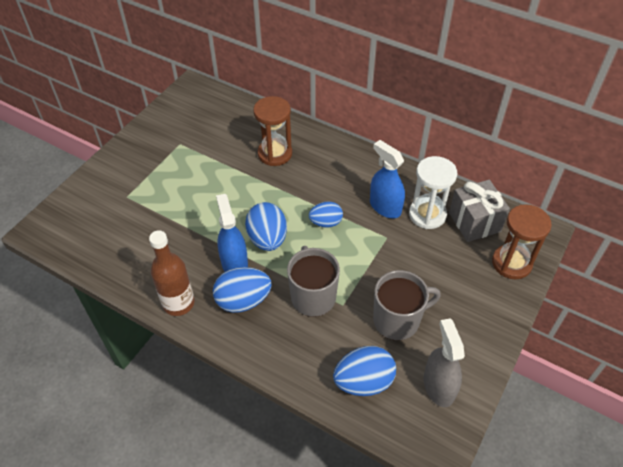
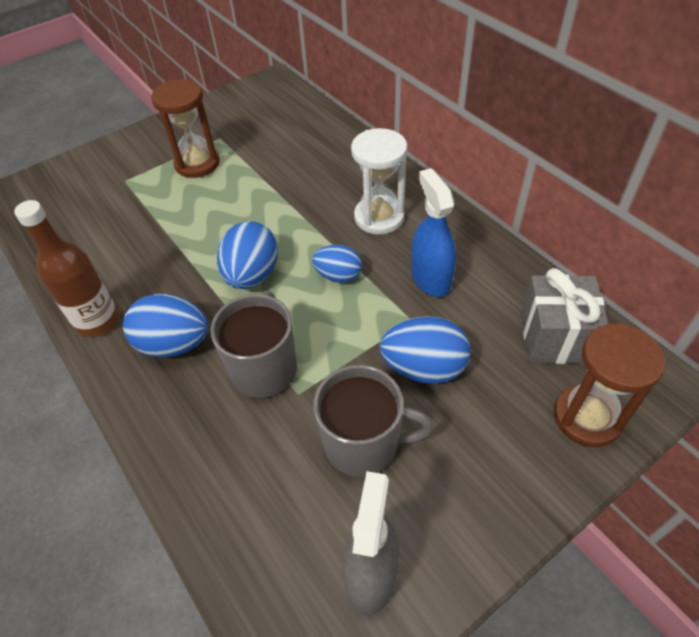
camera: 25 degrees right, 0 degrees up
(234, 263) = (193, 293): blue spray bottle -> none
(275, 154) = (323, 175): brown hourglass -> brown hourglass (197, 163)
(363, 381) = (263, 519): blue egg -> blue egg (423, 368)
(427, 214) = (486, 306): white hourglass -> white hourglass (379, 217)

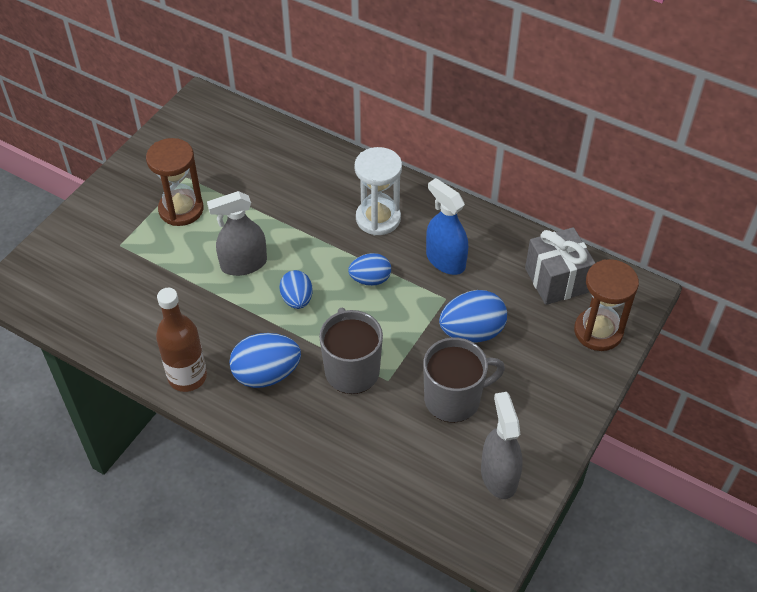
camera: 25 degrees left, 0 degrees up
(222, 226) = (243, 264): none -> grey spray bottle
(252, 275) = (297, 299): blue egg -> blue egg, size x0.65

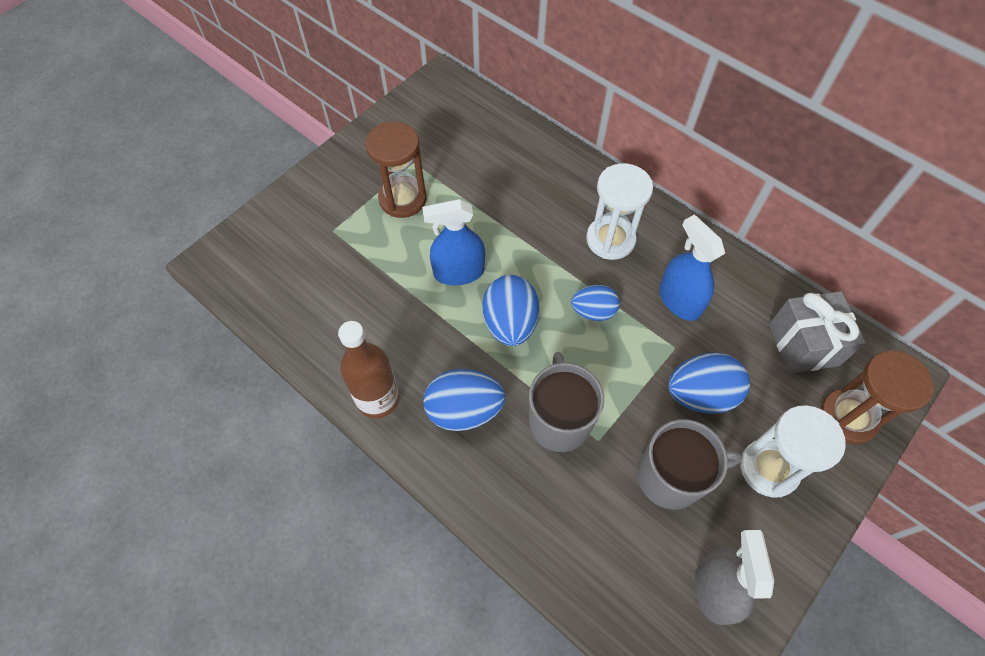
camera: 10 degrees right, 10 degrees up
(243, 264) = (458, 272): grey spray bottle -> blue spray bottle
(297, 299) = (510, 323): blue egg -> blue egg, size x1.55
(535, 380) = (769, 468): none -> white hourglass

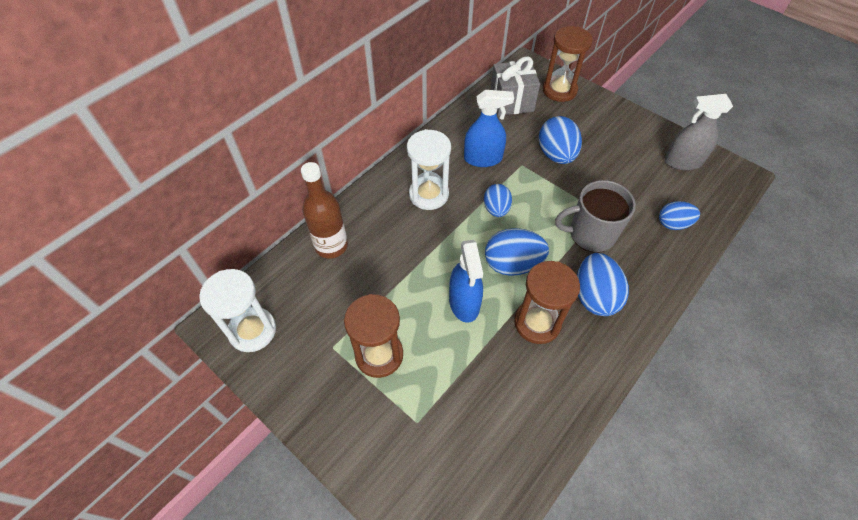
camera: 90 degrees left, 5 degrees down
(378, 399) = (596, 362): brown bottle -> brown bottle (331, 246)
(431, 342) = (537, 323): none -> brown hourglass
(583, 540) = (673, 224): none -> blue egg
(671, 477) = (618, 175): grey mug -> none
(679, 301) = (483, 159): blue spray bottle -> blue spray bottle turned 150 degrees counterclockwise
(769, 468) = (600, 129): white hourglass -> white hourglass (252, 331)

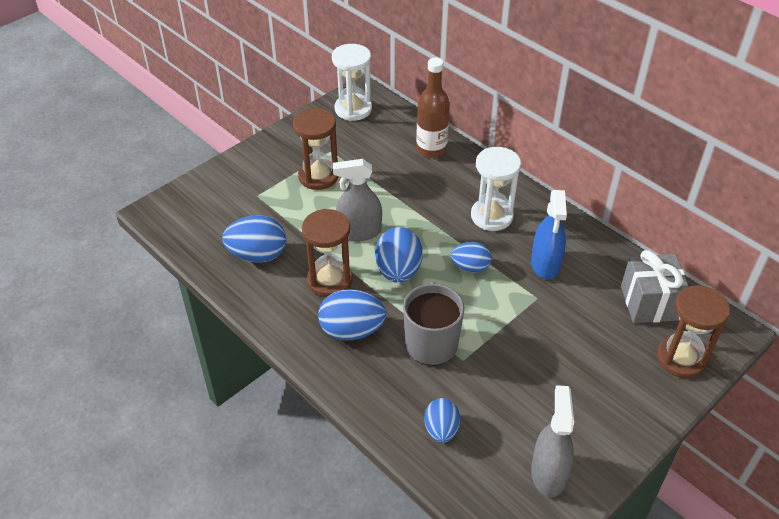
camera: 95 degrees right, 10 degrees down
(464, 303) = (359, 232): blue spray bottle -> grey spray bottle
(556, 155) = (555, 333): blue egg -> blue egg (257, 255)

